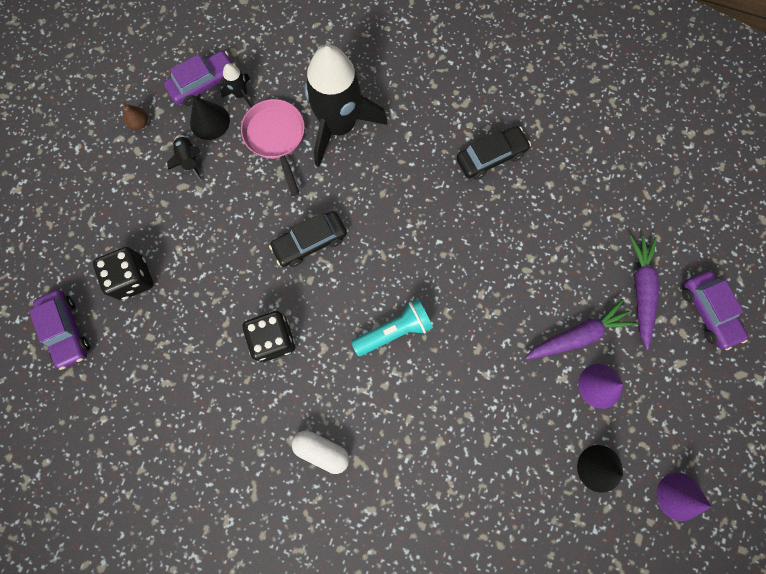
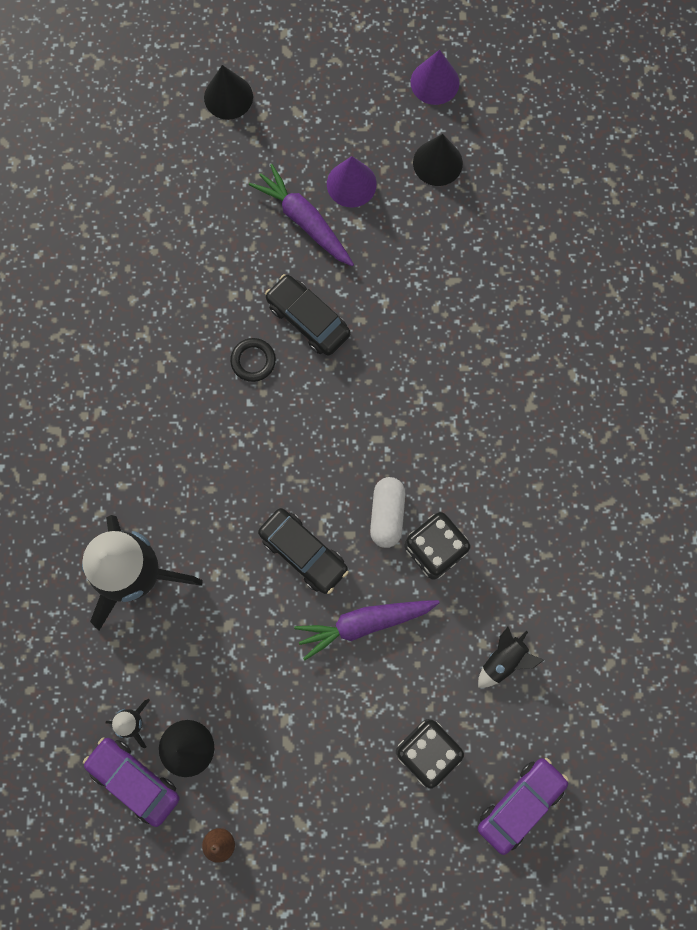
camera: 110 degrees left, 0 degrees up
(189, 160) = (248, 751): black rocket -> black rocket (504, 660)
(276, 138) = (180, 650): pink pan -> none
(322, 450) = (534, 447): white capsule -> white capsule (387, 514)
(394, 330) = (373, 416): turquoise flashlight -> none
(471, 255) = (253, 361): none -> black ring
(490, 157) = (119, 377): black car -> black car (308, 319)
(641, 290) = (229, 169): purple carrot -> purple carrot (364, 623)
(708, 311) = (228, 97): purple car -> black cone

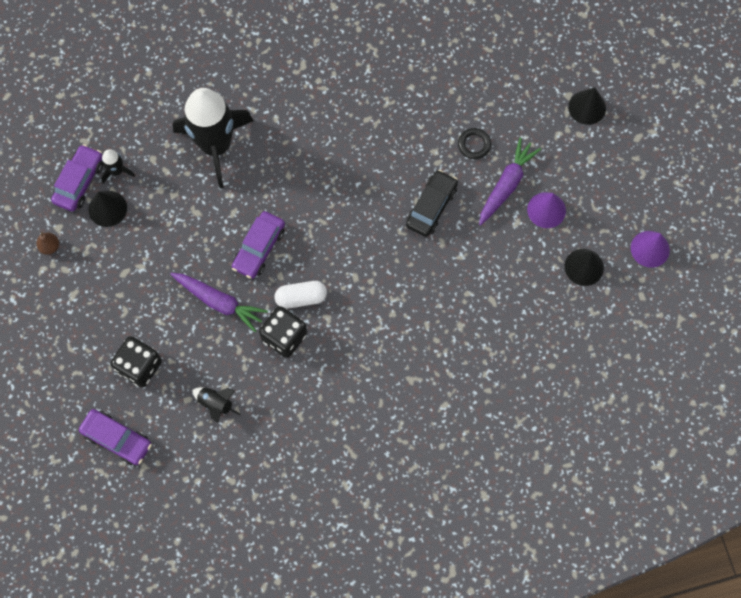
camera: 75 degrees right, 5 degrees down
(253, 361) = (389, 178): black ring -> black ring (474, 145)
(303, 552) = (259, 248): black car -> purple car
(364, 623) = (219, 302): purple carrot -> purple carrot turned 150 degrees clockwise

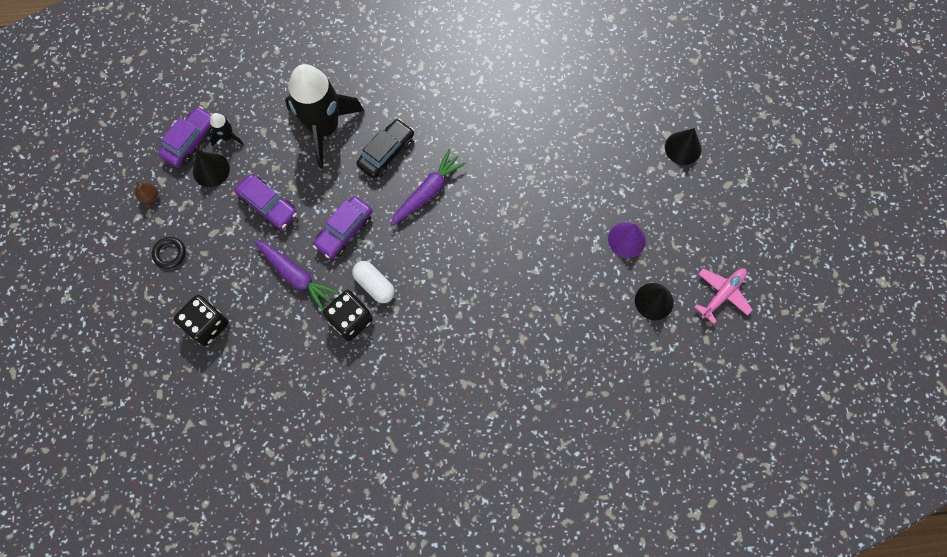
camera: 10 degrees right, 0 degrees up
(117, 439) = (170, 392): purple car -> purple car (268, 205)
(216, 404) = (271, 374): black rocket -> none
(301, 298) = (374, 285): white capsule -> white capsule turned 45 degrees clockwise
(431, 207) = (516, 218): black car -> black car (386, 152)
(474, 145) = (568, 166): black ring -> black ring (170, 253)
(506, 185) = (592, 209): purple carrot -> purple carrot (427, 192)
(650, 249) = (722, 294): purple cone -> pink plane

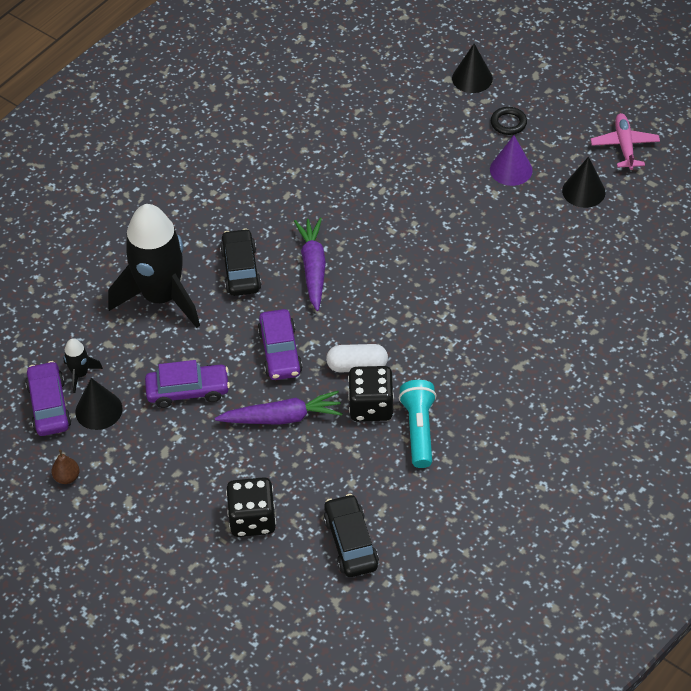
camera: 45 degrees left, 20 degrees down
(170, 253) = (145, 500): black ring -> black ring (508, 123)
(238, 396) = (350, 542): none -> black car
(358, 364) = (419, 429): none -> turquoise flashlight

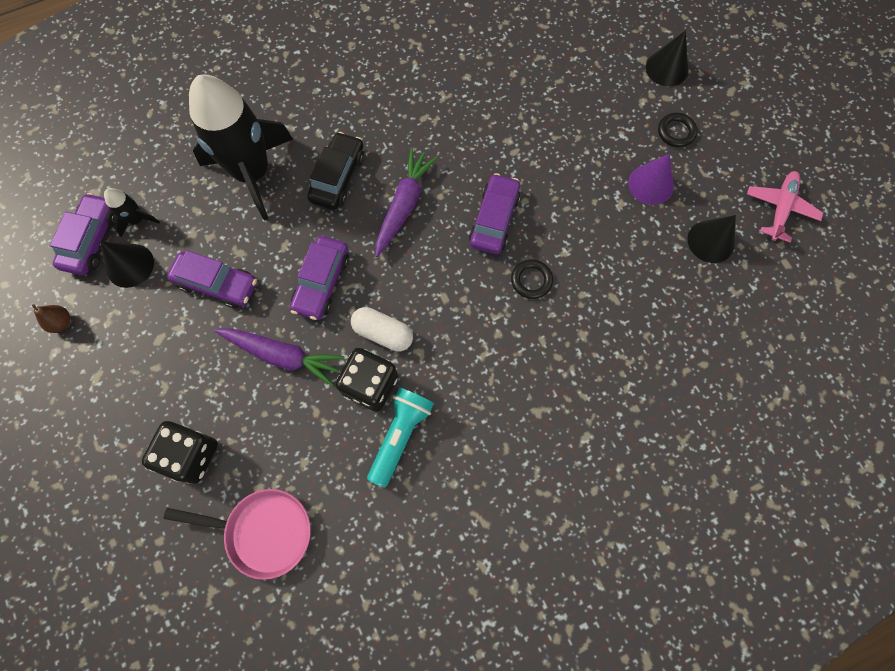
camera: 25 degrees right, 20 degrees up
(350, 542) = (264, 531): black car -> pink pan
(397, 247) = (494, 219): none -> purple car
(456, 278) = (531, 280): none -> black ring

